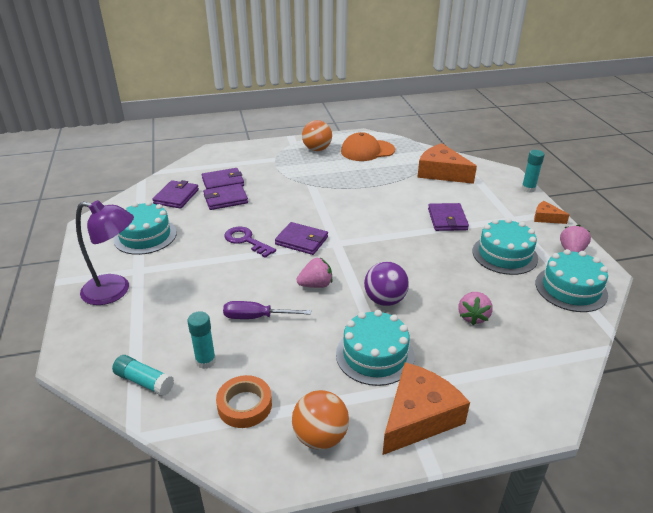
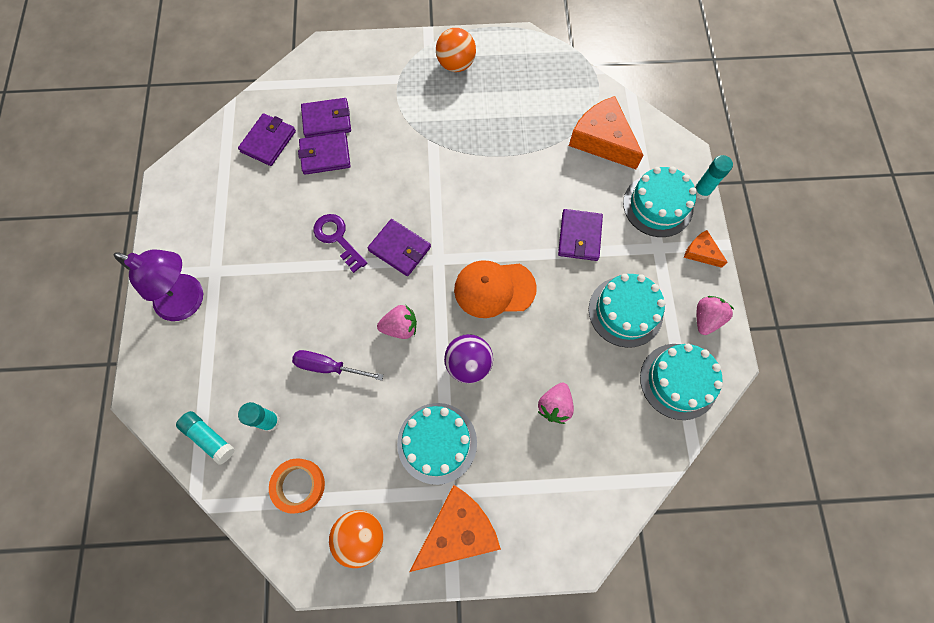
camera: 10 degrees right, 35 degrees up
(145, 236) = (226, 212): turquoise cake -> turquoise cake (658, 205)
(367, 151) = (520, 77): orange cap -> orange cap (494, 289)

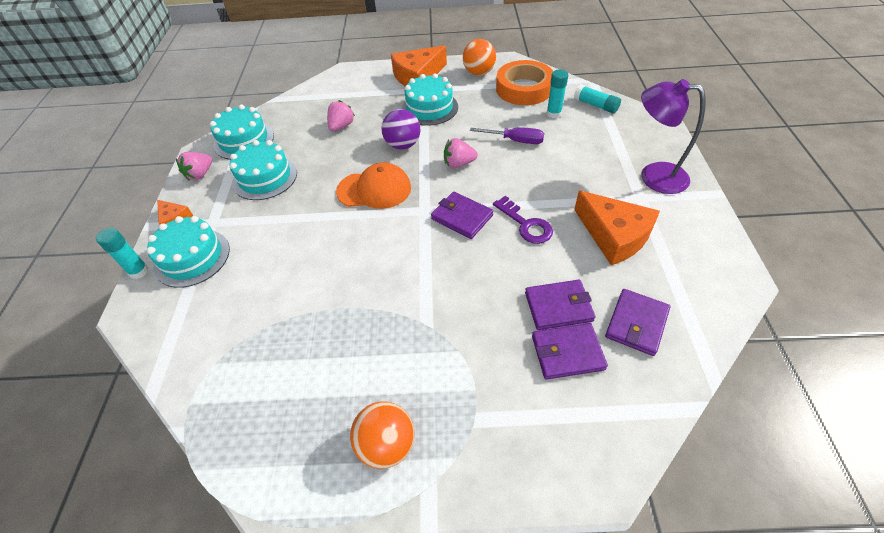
camera: 175 degrees left, 20 degrees down
(299, 485) = (524, 89): orange tape -> orange tape, size x1.61
(579, 236) = (283, 230): purple wallet -> none
(602, 140) = (218, 327): orange cheese -> orange cheese (614, 235)

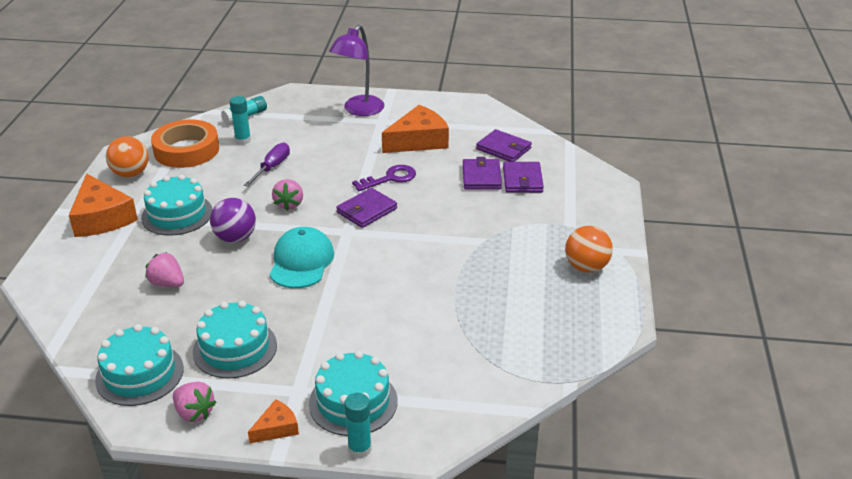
camera: 85 degrees left, 15 degrees down
(374, 189) = (301, 262): orange cap -> turquoise cap

